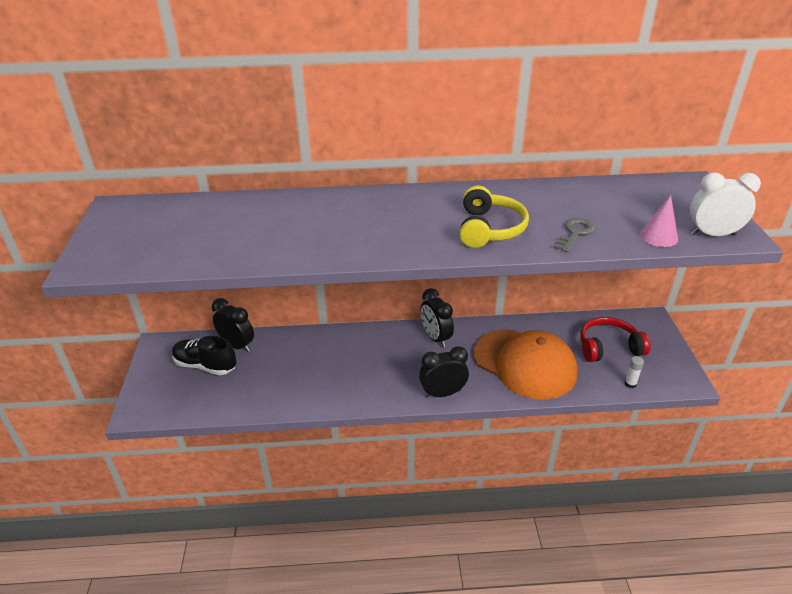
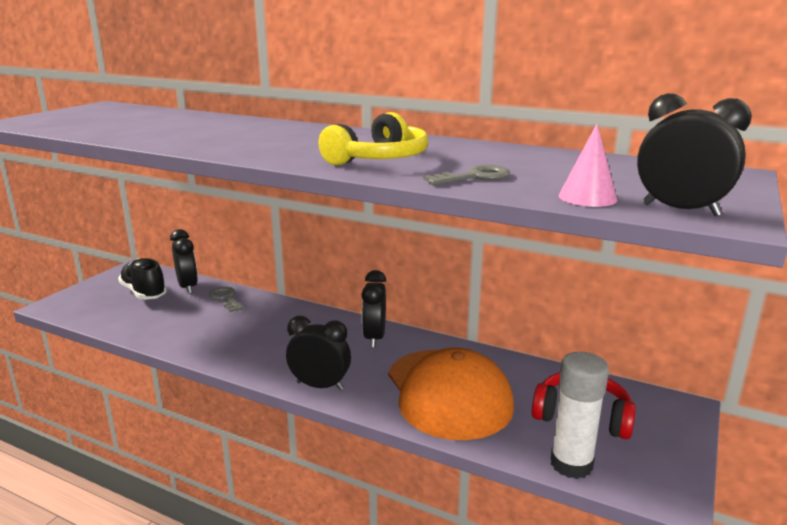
camera: 30 degrees right, 15 degrees down
(284, 345) = (225, 298): none -> grey key
(630, 384) = (571, 464): white glue stick -> white glue stick, size x2.24
(712, 234) = (680, 210): white clock -> black clock

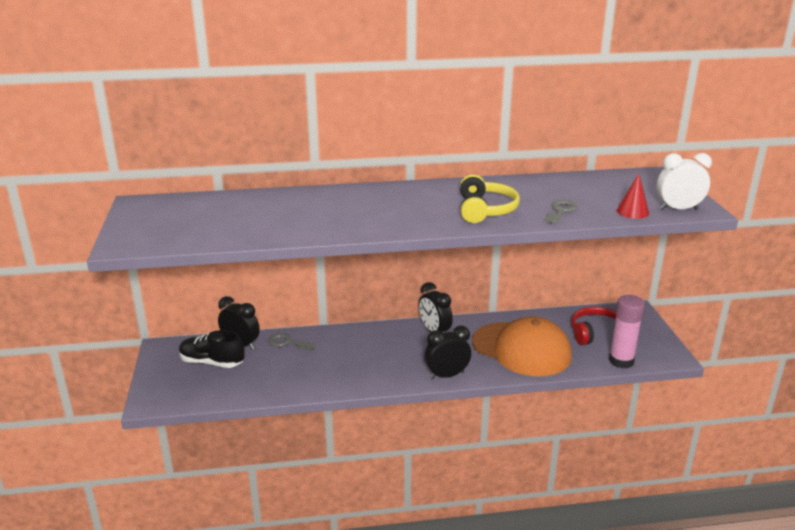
camera: 35 degrees left, 5 degrees up
(571, 464) = (621, 361): white glue stick -> pink glue stick
(587, 197) = (632, 211): pink cone -> red cone
(680, 210) = (678, 209): black clock -> white clock

